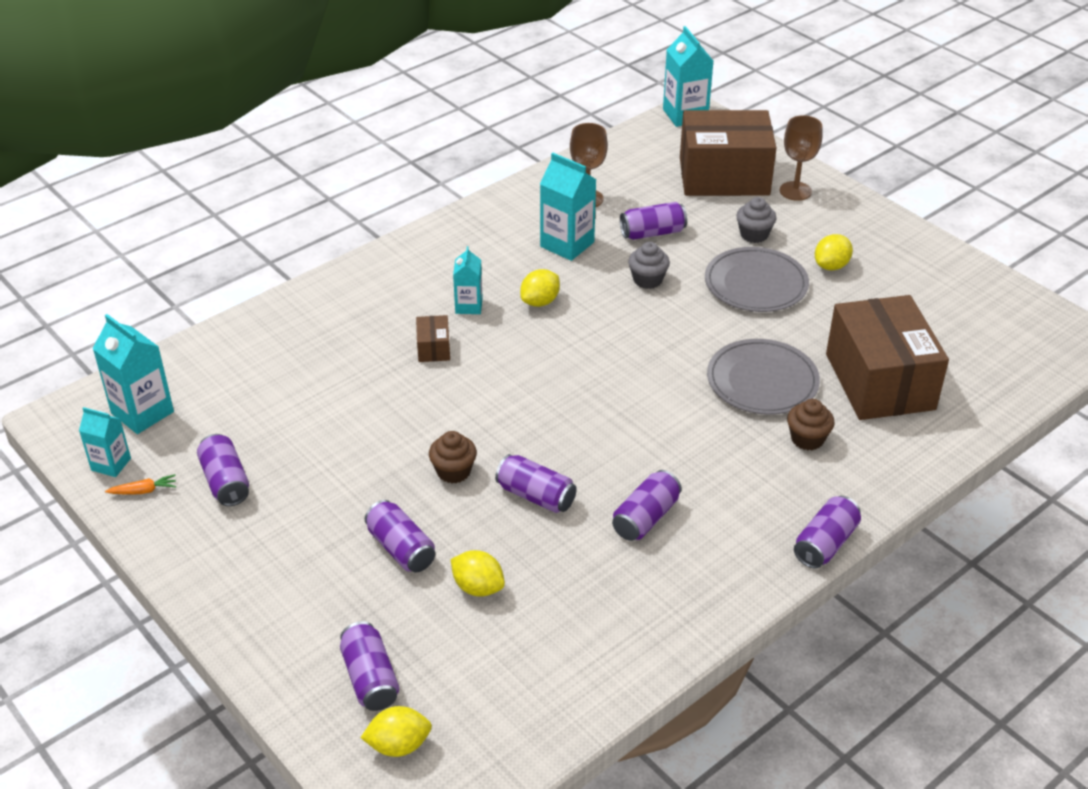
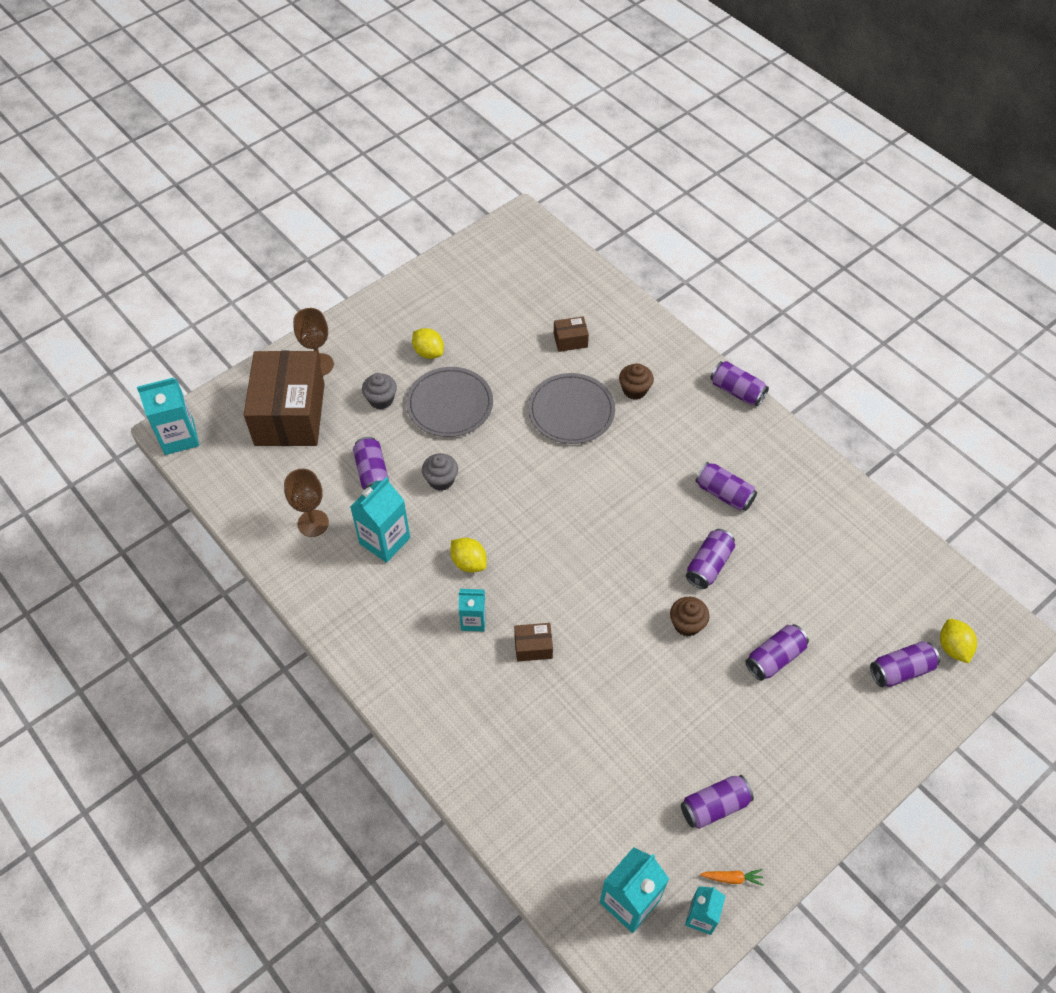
camera: 90 degrees left, 15 degrees up
(144, 491) = (732, 878): orange carrot -> orange carrot turned 105 degrees clockwise
(478, 587) = (806, 602): yellow lemon -> none
(879, 381) = (570, 340): brown box -> brown box, size x0.40

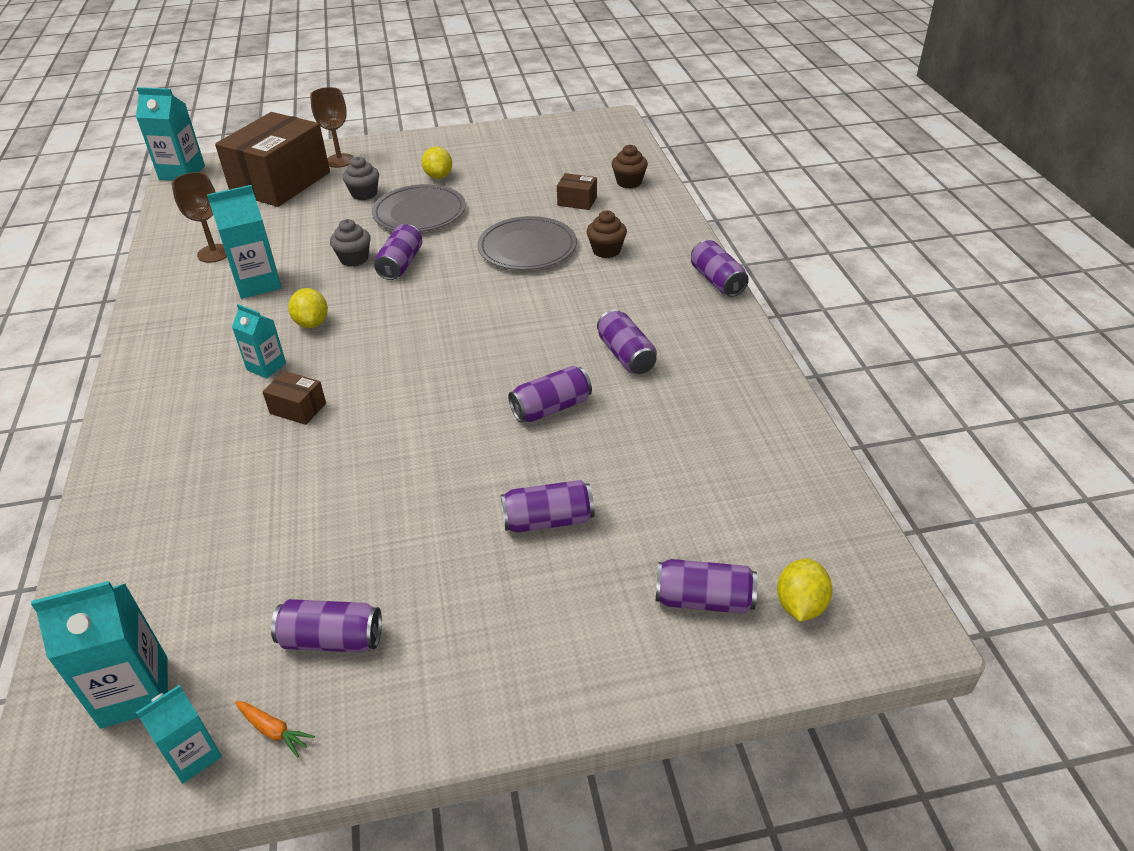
camera: 30 degrees right, 15 degrees down
(372, 473) = (301, 237): purple can -> purple can (401, 264)
(687, 624) = (476, 450): brown cupcake -> brown cupcake (629, 182)

